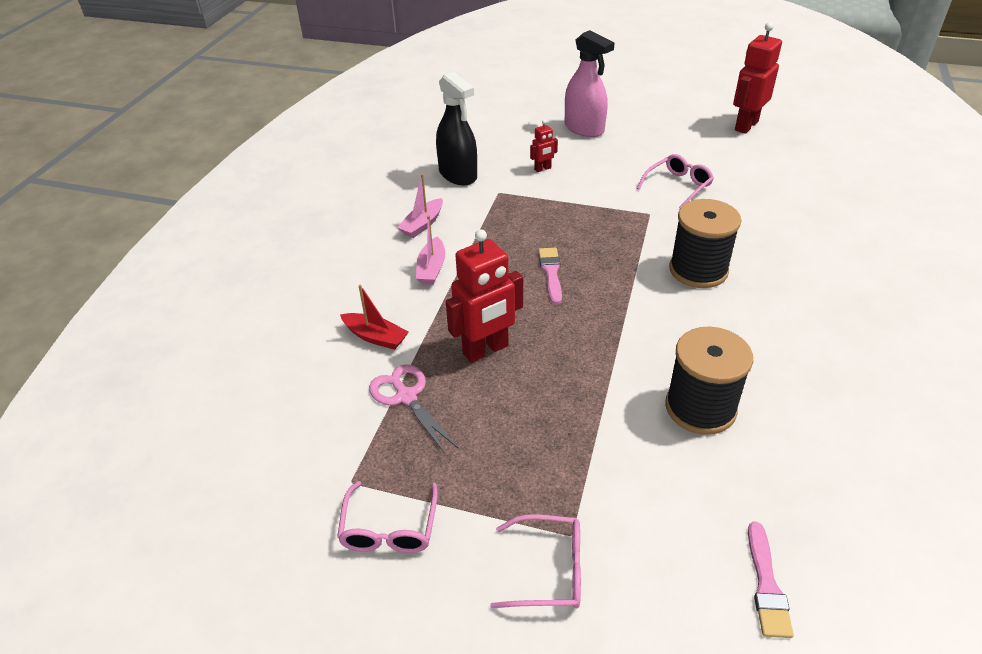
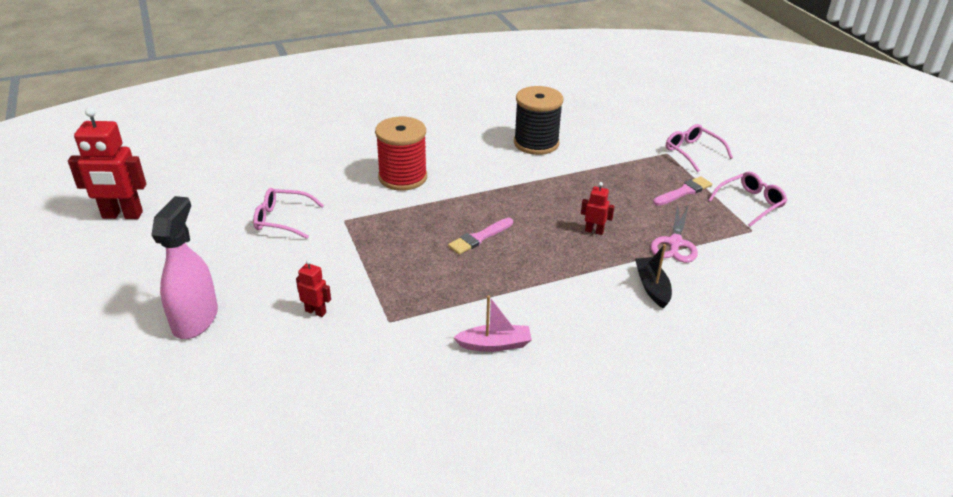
camera: 130 degrees left, 5 degrees down
(375, 337) = (652, 287): red boat -> black boat
(431, 268) = (547, 302): pink boat -> none
(458, 175) = (381, 370): black spray bottle -> none
(486, 350) = (594, 231): red robot -> red robot, size x0.49
(698, 270) = (402, 177): black spool -> red spool
(766, 585) = (616, 105): pink brush -> pink brush (683, 192)

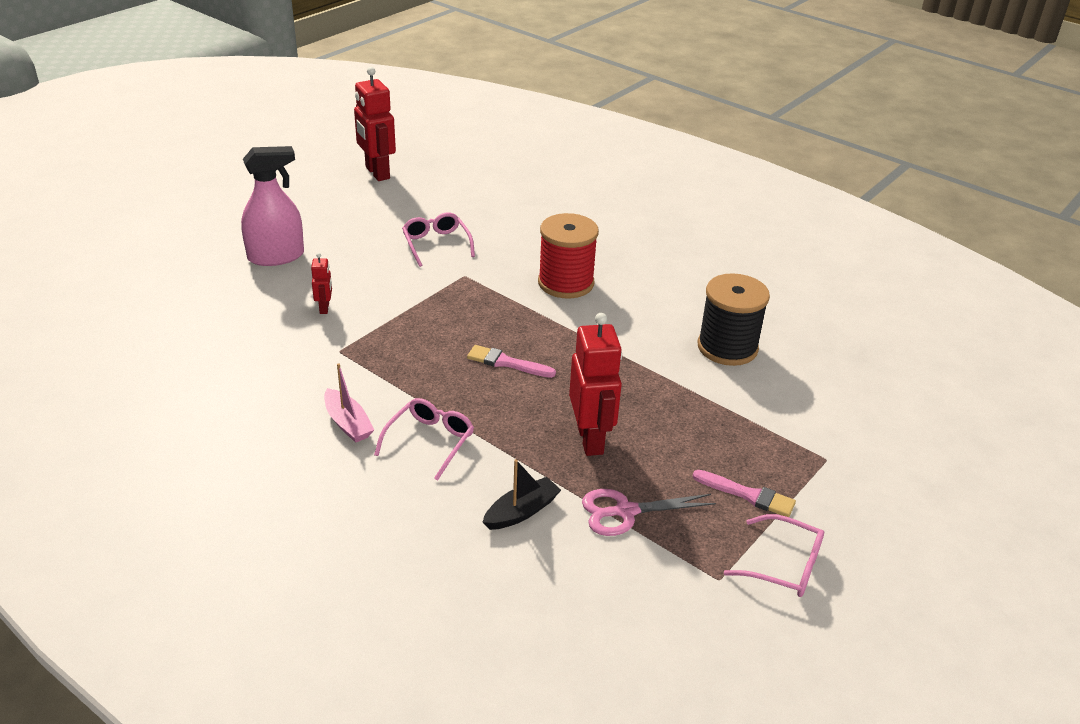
camera: 60 degrees right, 0 degrees up
(594, 231) = (590, 439): red robot -> red robot, size x2.06
(692, 152) = (856, 482): pink glasses -> pink glasses (430, 441)

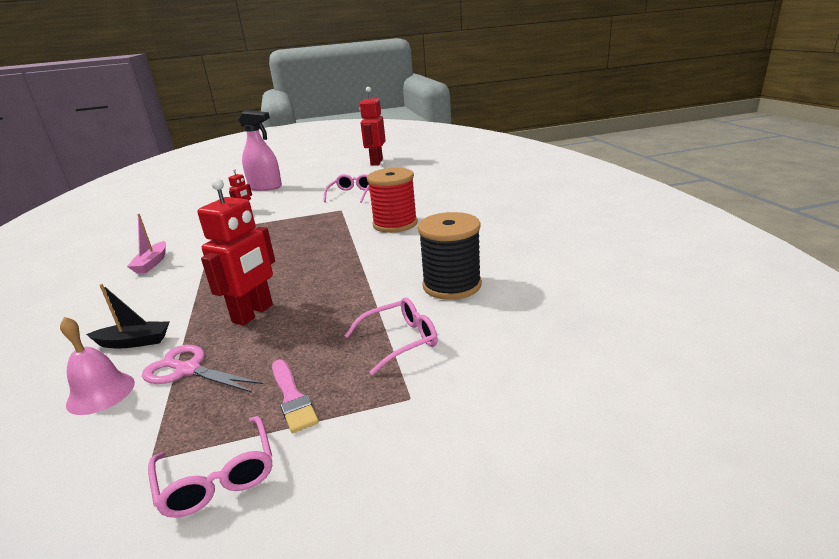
camera: 40 degrees right, 10 degrees down
(430, 441) = (168, 284): pink glasses -> pink glasses (400, 341)
(507, 363) = (285, 256): pink brush -> none
(583, 562) = (101, 393): none -> pink bell

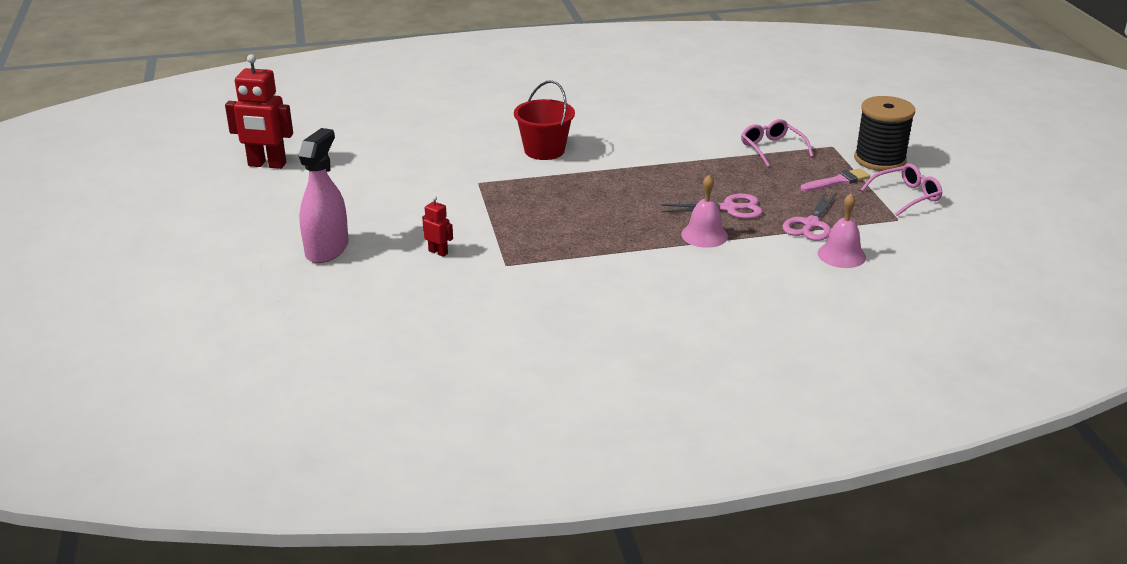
camera: 90 degrees left, 5 degrees up
(134, 342) = (773, 258): black boat -> none
(152, 263) = (602, 290): pink boat -> none
(206, 302) = (704, 235): none -> pink bell
(253, 314) = (729, 208): red robot -> pink scissors
(352, 194) = (418, 178): pink glasses -> none
(395, 224) = (544, 150): red spool -> red bucket
(452, 285) = (692, 129): black spool -> black spool (880, 160)

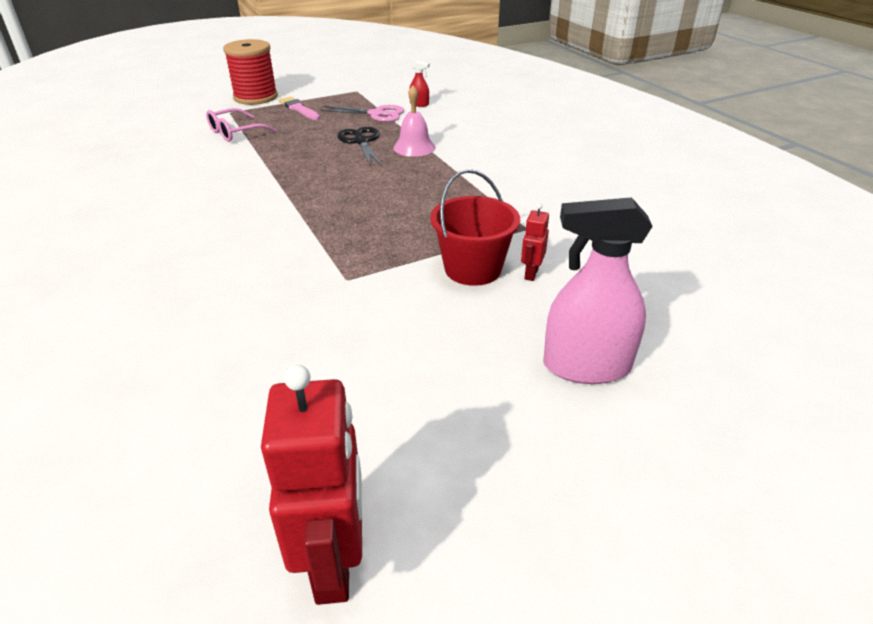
camera: 105 degrees left, 5 degrees up
(544, 150) = (245, 246): red bucket -> red bucket (473, 269)
(729, 208) = (361, 142): pink scissors -> black scissors
(841, 255) = (419, 104): pink bell -> red spray bottle
(880, 160) = (255, 97): black spool -> red spool
(906, 196) = (318, 89): pink glasses -> none

